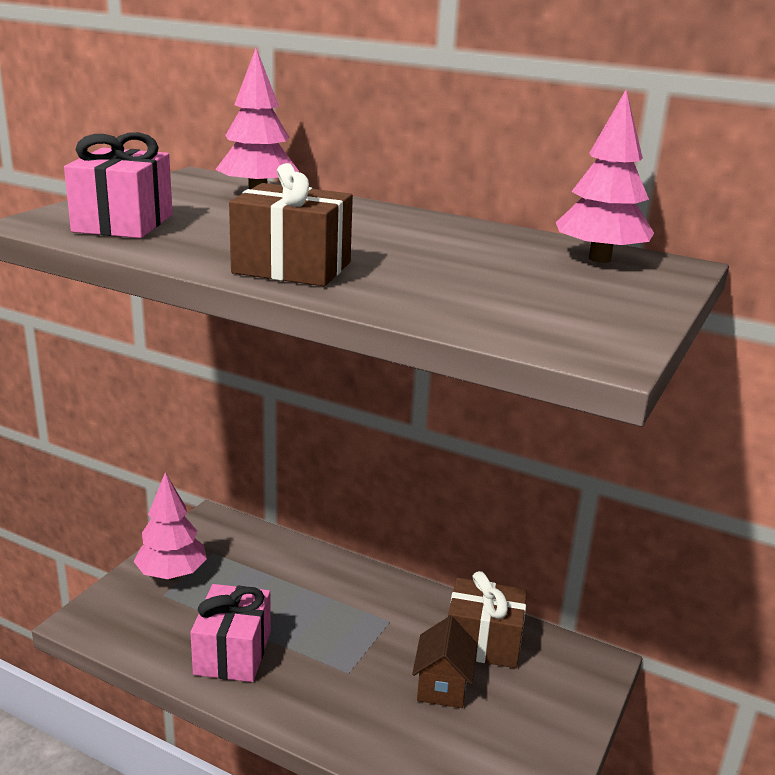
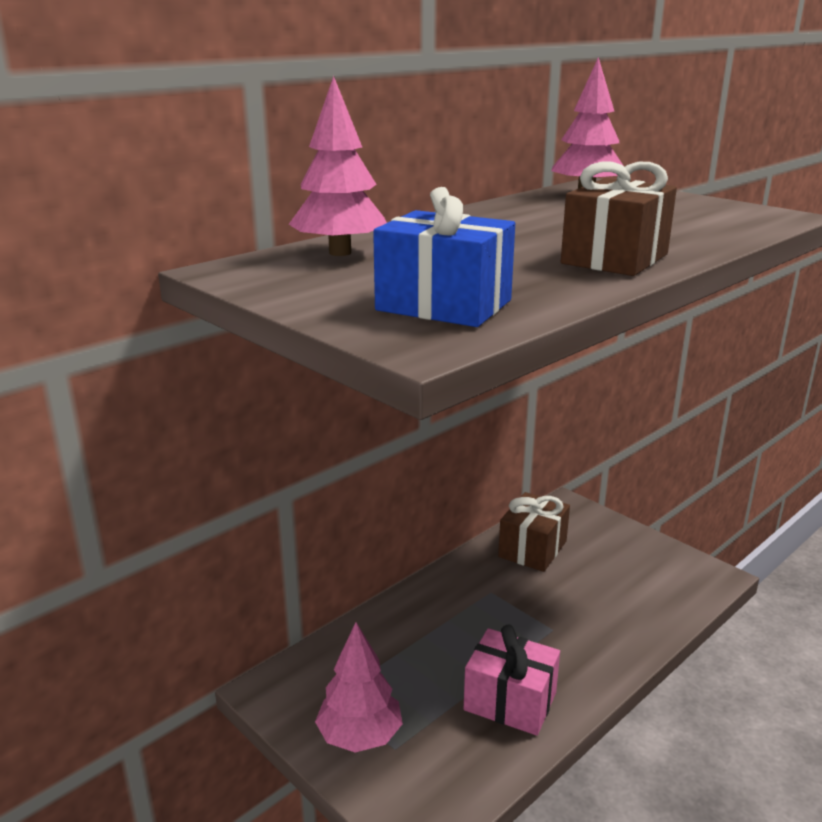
camera: 70 degrees left, 0 degrees up
(123, 223) = (444, 305): pink gift -> blue gift
(442, 686) = (579, 581): brown house -> none

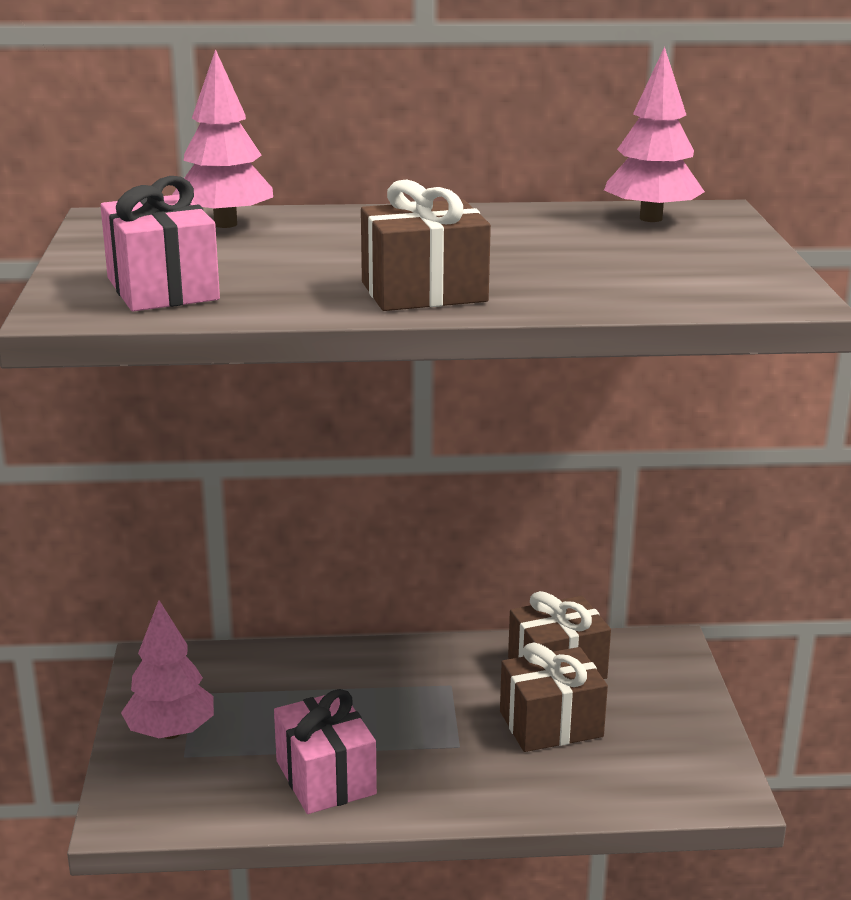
camera: 40 degrees right, 0 degrees up
(444, 305) = (162, 289): blue gift -> pink gift
(579, 585) = (551, 724): none -> brown gift

